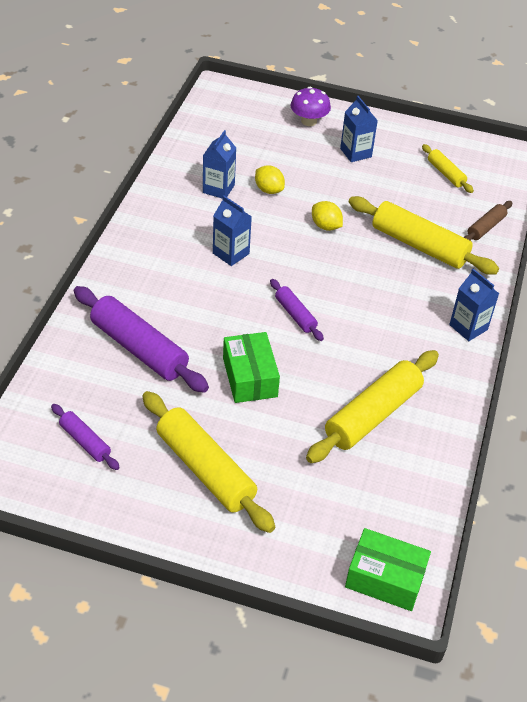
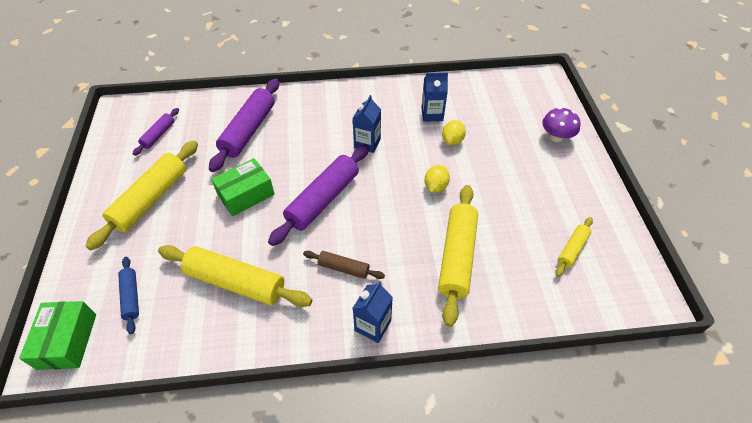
camera: 70 degrees right, 5 degrees up
(295, 315) = (323, 199): purple rolling pin -> purple rolling pin, size x1.93
(350, 510) = (131, 297): none -> blue rolling pin
(355, 153) = (543, 177): blue carton -> none
(486, 227) = (520, 304): brown rolling pin -> brown rolling pin (343, 268)

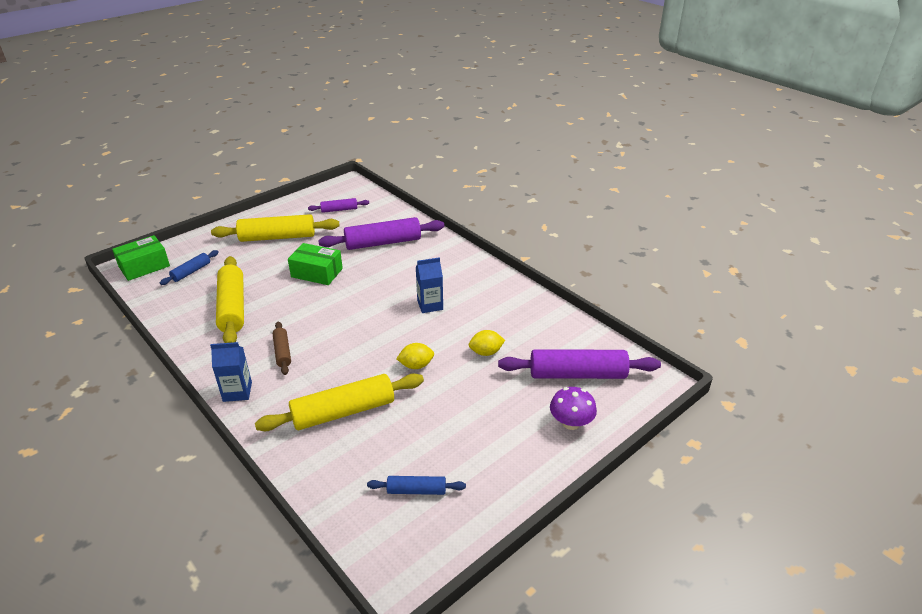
camera: 55 degrees right, 15 degrees down
(323, 199) = (344, 310): purple rolling pin -> purple rolling pin (577, 374)
(432, 114) = (508, 326): blue carton -> none
(572, 249) = (416, 490): yellow rolling pin -> blue rolling pin

